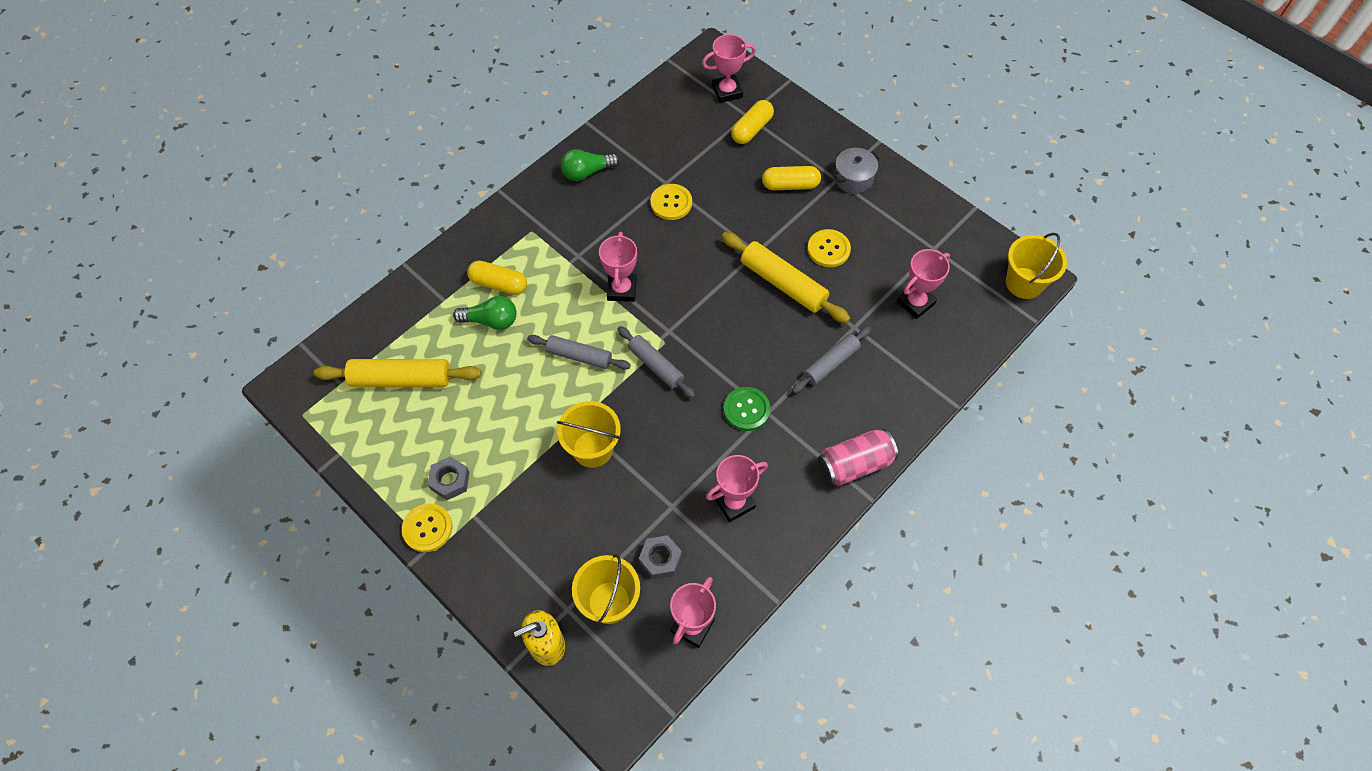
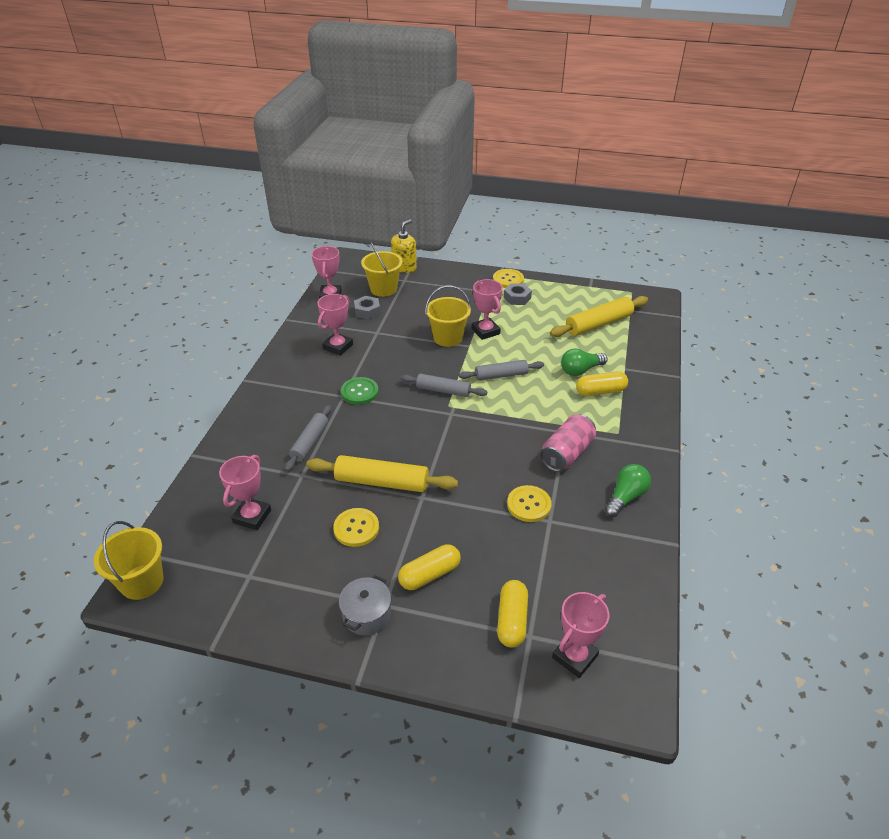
camera: 150 degrees right, 20 degrees down
(622, 289) = (509, 424): pink trophy -> pink trophy (485, 331)
(854, 464) = (264, 392): pink can -> pink can (566, 453)

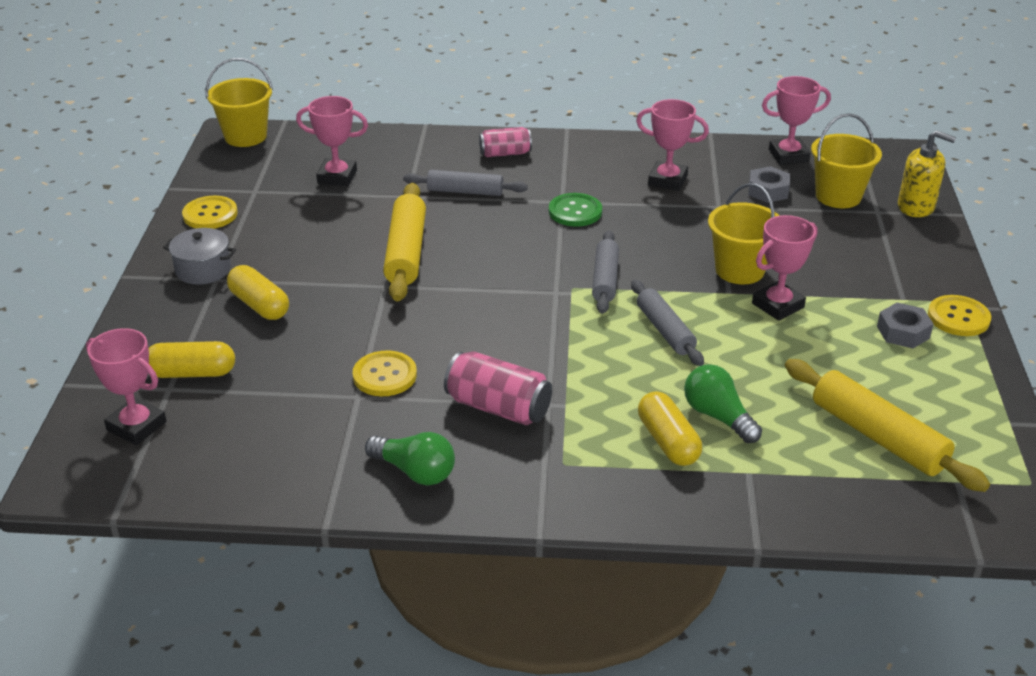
camera: 80 degrees right, 5 degrees down
(264, 415) = (505, 153): none -> pink can
(356, 528) = (327, 245): yellow button -> yellow button (210, 214)

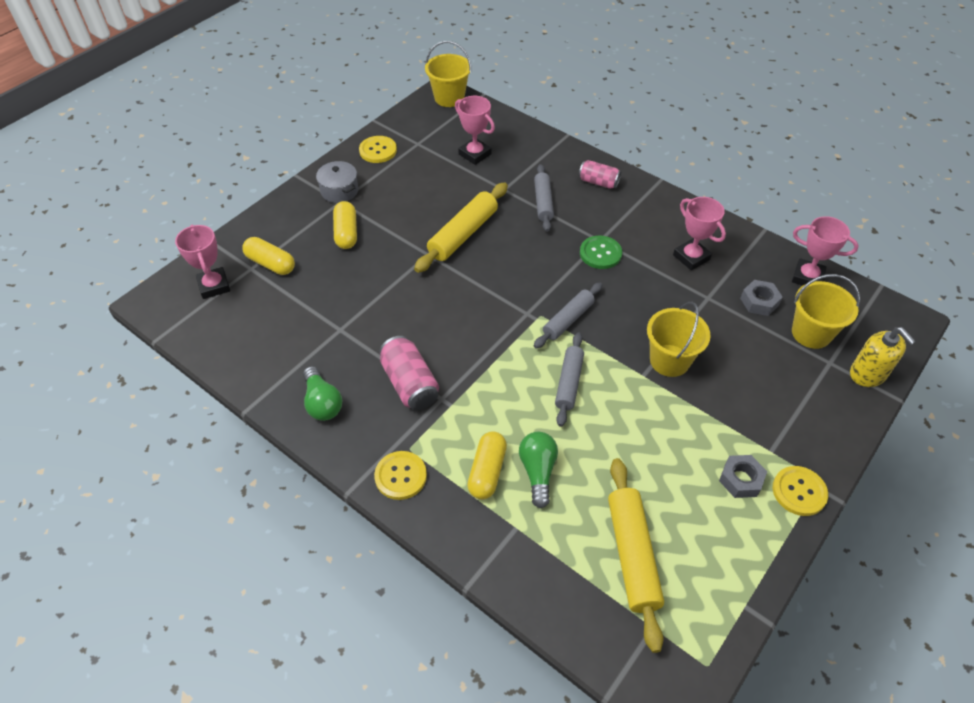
camera: 35 degrees right, 15 degrees up
(385, 375) = (368, 322): yellow button -> yellow button (400, 476)
(465, 191) = (543, 202): grey rolling pin -> grey rolling pin turned 45 degrees clockwise
(777, 305) = (668, 405): pink trophy -> none

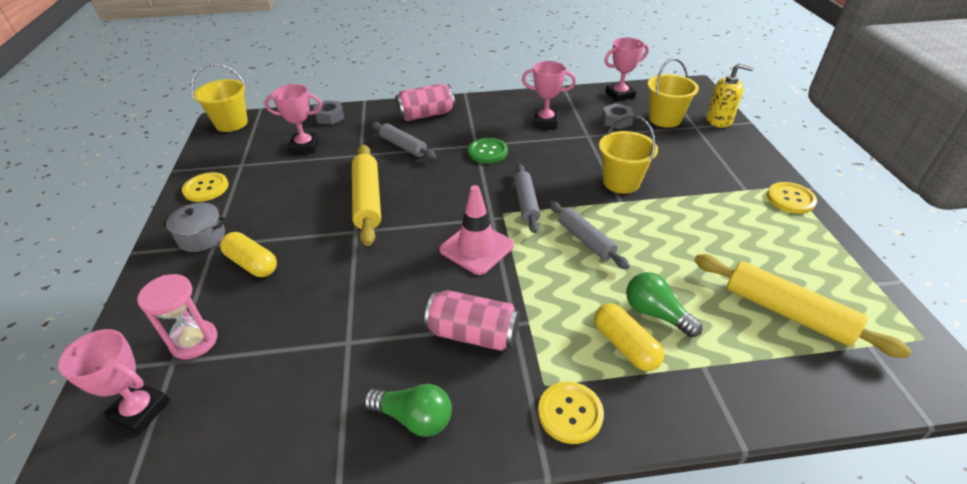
camera: 45 degrees left, 10 degrees down
(271, 264) = (194, 341): yellow capsule -> pink hourglass
(487, 328) = (477, 248): none -> pink traffic cone
(598, 182) = (426, 115): pink can -> pink can, size x1.52
(741, 480) = (758, 216): grey nut -> grey nut (330, 117)

